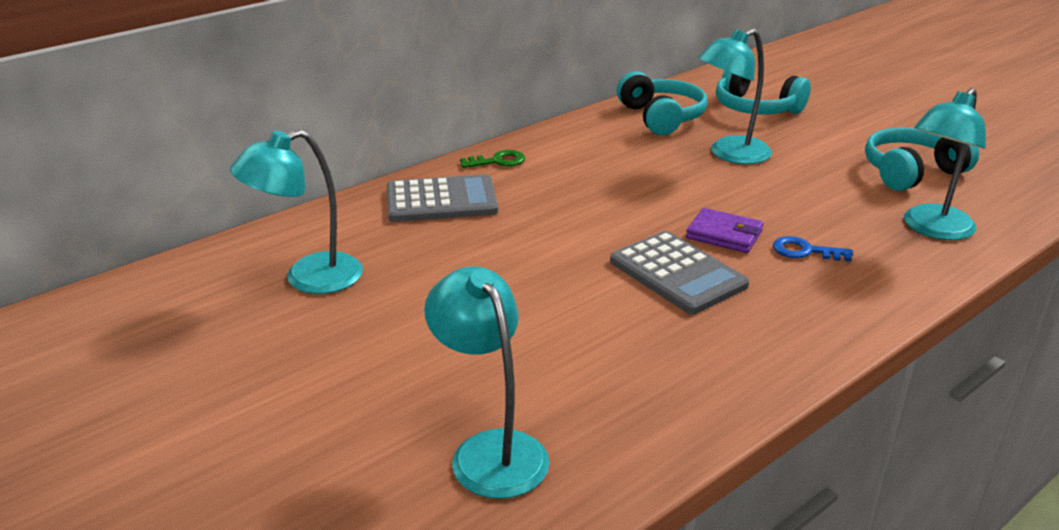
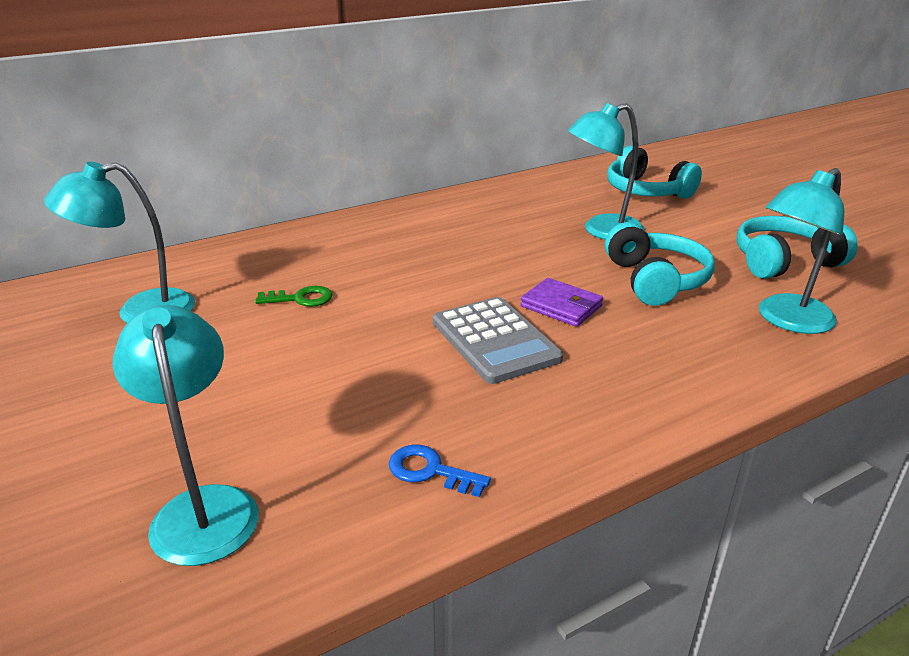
camera: 10 degrees right, 0 degrees up
(441, 200) = (304, 251): grey calculator -> none
(498, 161) = (376, 220): green key -> green key (300, 299)
(661, 117) = (550, 193): turquoise headphones -> turquoise headphones (655, 280)
(805, 251) = (639, 330): blue key -> blue key (430, 471)

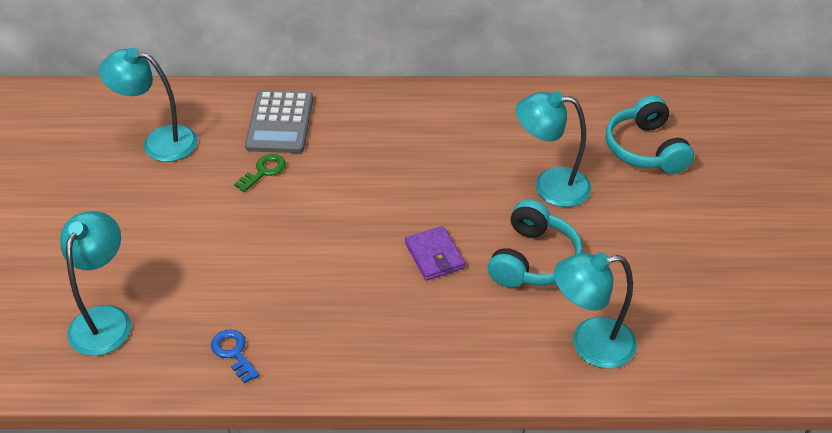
camera: 30 degrees right, 15 degrees up
(300, 299) = (264, 171): green key -> green key turned 75 degrees counterclockwise
(495, 340) = (358, 268): grey calculator -> grey calculator (280, 122)
(784, 262) = (666, 285): turquoise headphones -> none

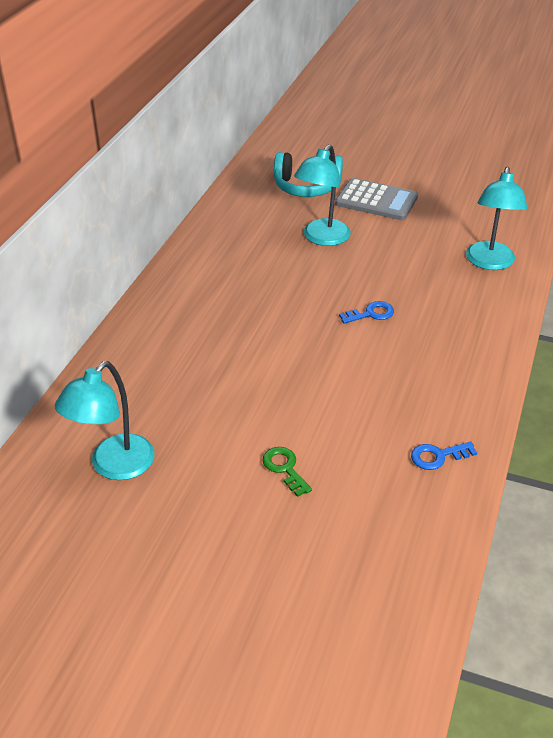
camera: 70 degrees left, 5 degrees down
(105, 319) = (362, 547): turquoise lamp -> none
(264, 171) = (209, 394): green key -> green key (285, 468)
(280, 122) = (145, 370): grey calculator -> grey calculator (376, 200)
(434, 256) = (371, 314): purple wallet -> blue key
(533, 260) = (397, 266): turquoise headphones -> none

